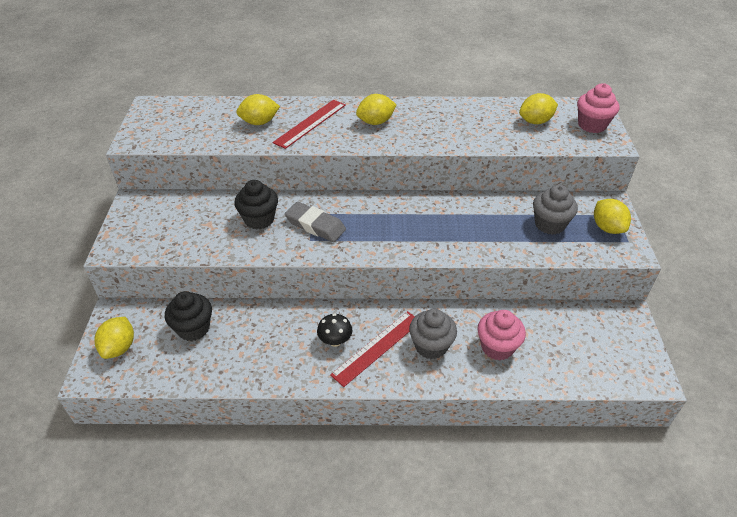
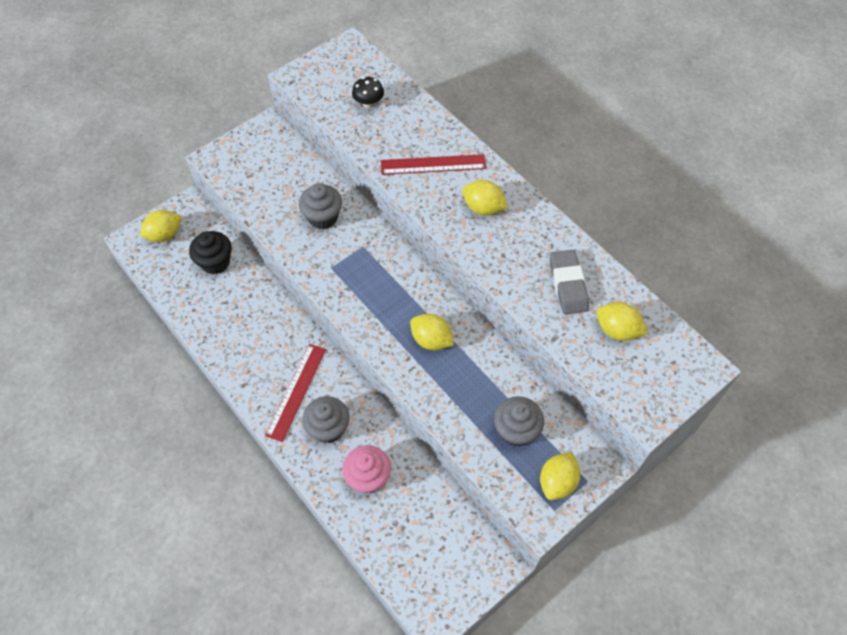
camera: 50 degrees right, 15 degrees up
(259, 122) = (399, 131): yellow lemon -> yellow lemon (431, 340)
(259, 219) = (323, 217): black cupcake -> grey cupcake
(315, 225) = (350, 258): grey eraser -> grey eraser (568, 284)
(335, 341) = (279, 359): black mushroom -> black mushroom (368, 103)
(377, 347) = (296, 391): red ruler -> red ruler turned 75 degrees counterclockwise
(592, 125) = (663, 382): pink cupcake -> none

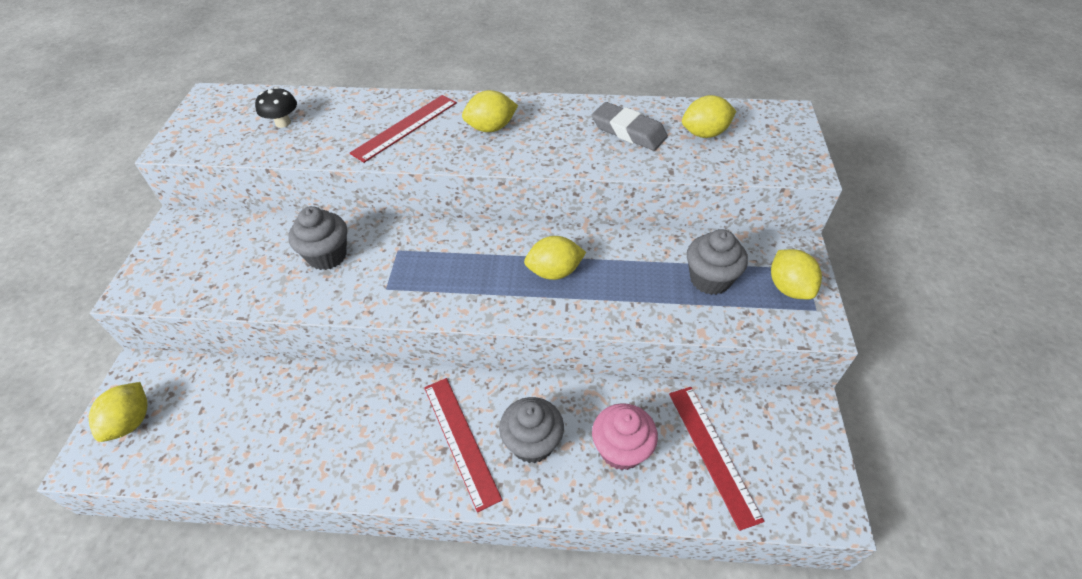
camera: 45 degrees left, 10 degrees down
(215, 262) = (230, 399): black cupcake -> none
(413, 529) = (713, 453): none -> red ruler

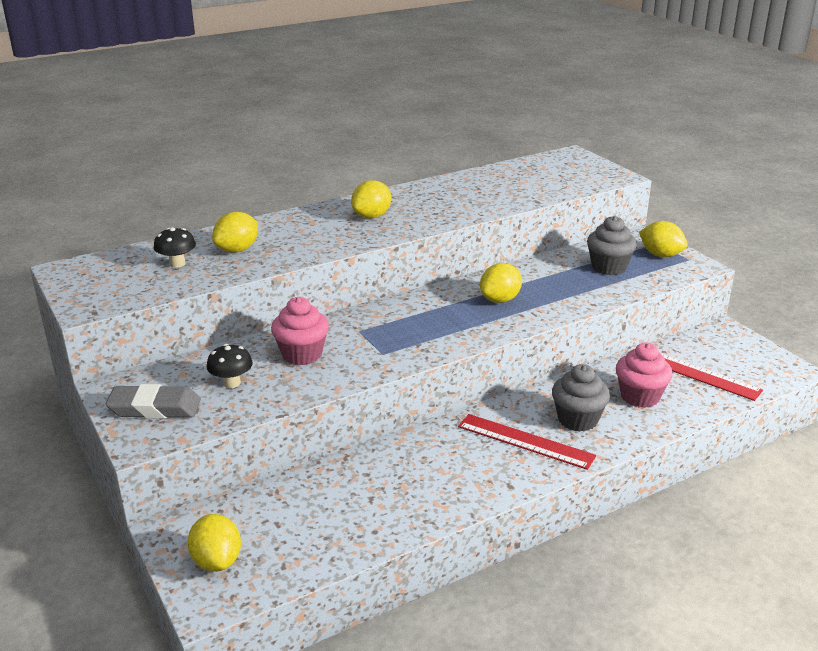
camera: 35 degrees left, 20 degrees down
(248, 261) = (231, 383): none -> black mushroom
(327, 256) = (302, 354): grey cupcake -> pink cupcake
(405, 127) = (299, 235): red ruler -> none
(628, 131) = (478, 190): grey eraser -> grey eraser (155, 408)
(704, 133) = (532, 177): yellow lemon -> yellow lemon (237, 250)

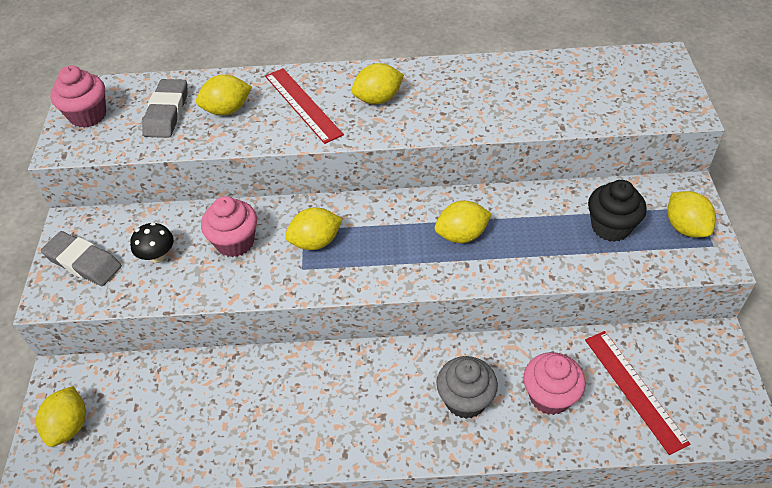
camera: 30 degrees right, 20 degrees up
(92, 282) = (88, 115): none -> pink cupcake
(177, 263) = (167, 113): black mushroom -> grey eraser
(378, 335) = (315, 242): none -> yellow lemon
(525, 441) = (396, 406): red ruler -> red ruler (302, 105)
(608, 267) = (611, 227): grey cupcake -> black cupcake

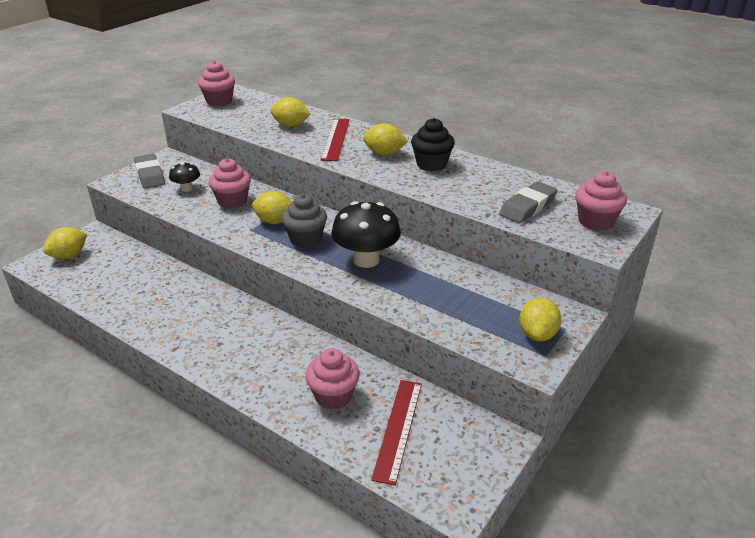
camera: 35 degrees right, 15 degrees down
(167, 113) = (258, 115): grey eraser -> grey eraser (527, 207)
(461, 235) = (366, 260): yellow lemon -> black mushroom
(465, 400) = (277, 365): grey cupcake -> grey cupcake (306, 239)
(611, 227) = (477, 305): black cupcake -> black cupcake (431, 164)
(653, 85) = (595, 221): none -> pink cupcake

